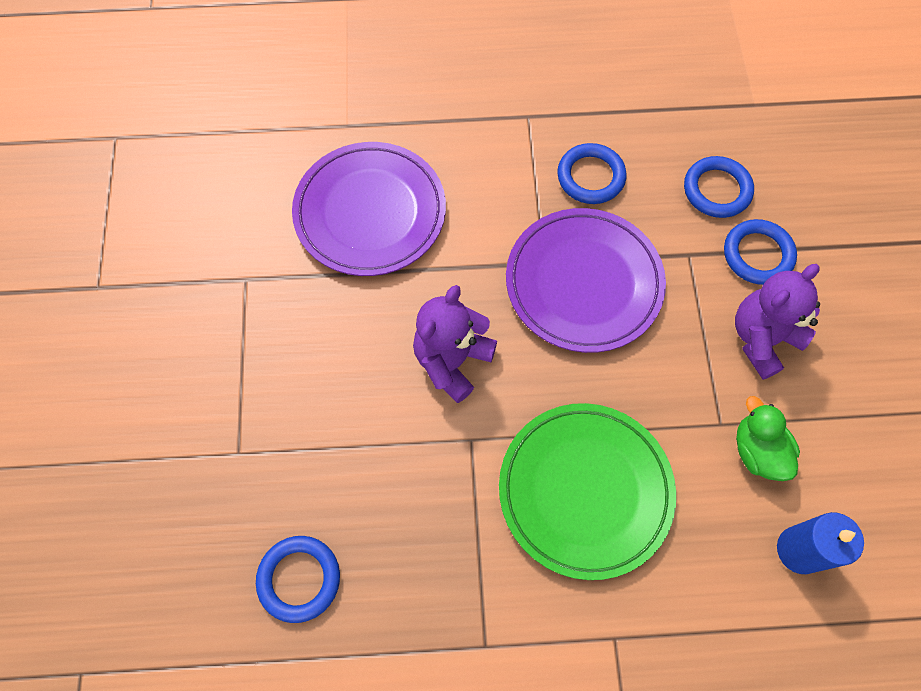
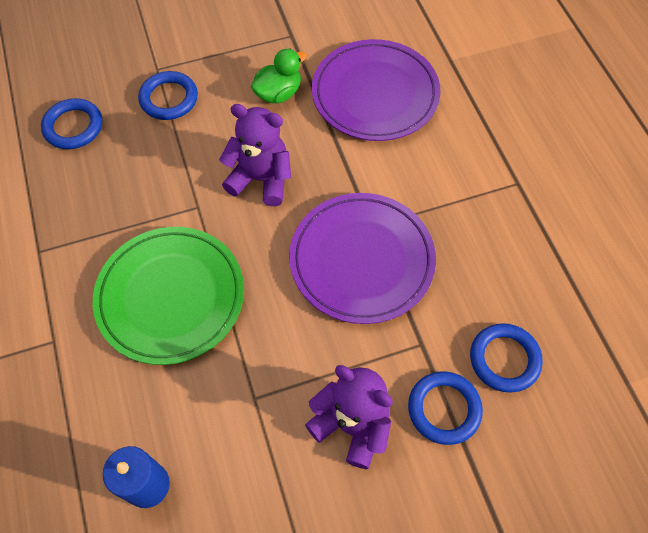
camera: 75 degrees right, 5 degrees down
(590, 177) = (474, 245): blue ring -> blue ring (169, 99)
(757, 451) = (235, 435): green duck -> green duck (278, 93)

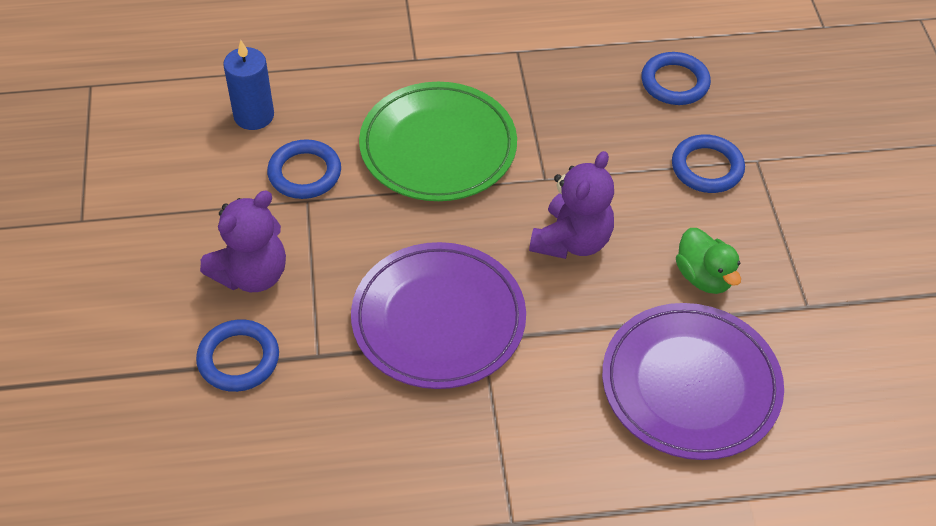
camera: 100 degrees right, 10 degrees down
(504, 359) = (273, 433): blue ring -> blue ring (304, 173)

